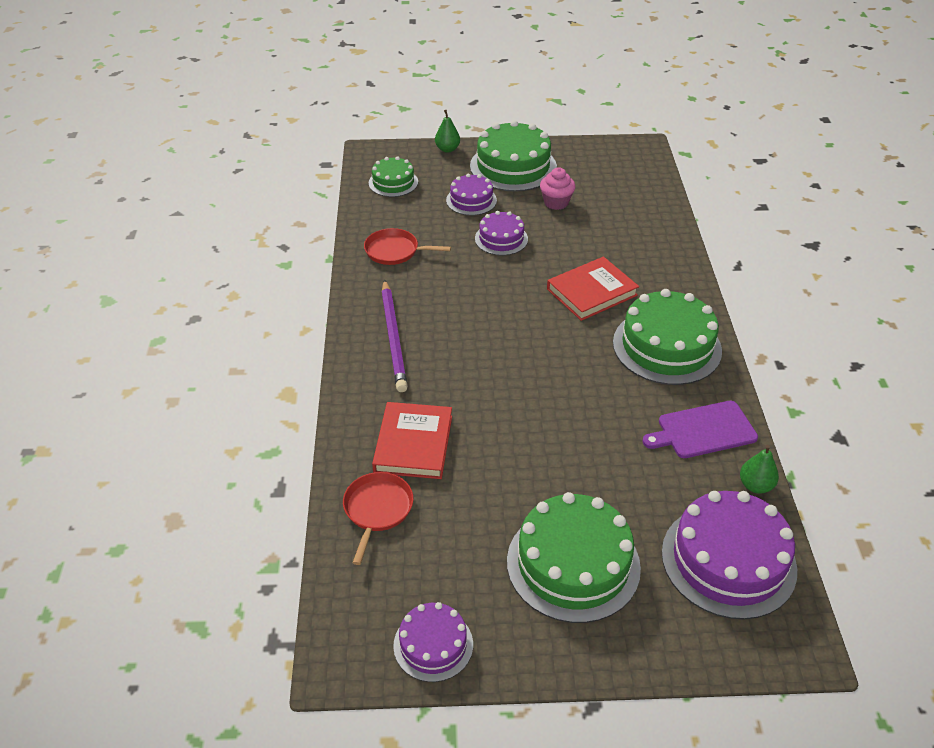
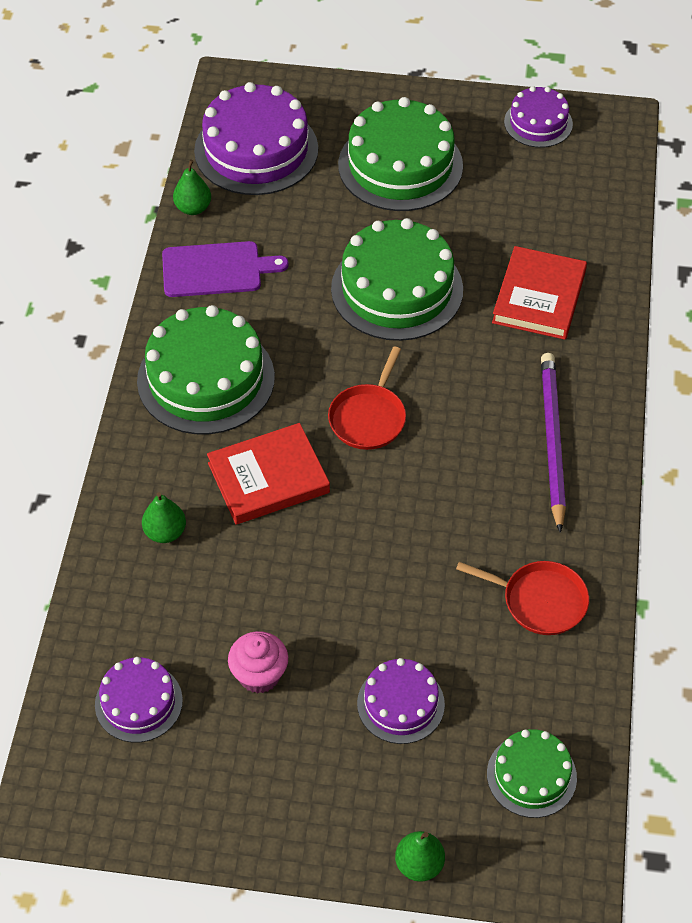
camera: 170 degrees left, 10 degrees up
(377, 509) = (582, 235): red pan -> red pan (368, 418)
(501, 239) = (370, 603): purple cake -> purple cake (138, 702)
(513, 166) = (306, 788): green cake -> green cake (397, 289)
(645, 257) = (165, 532): none -> green pear

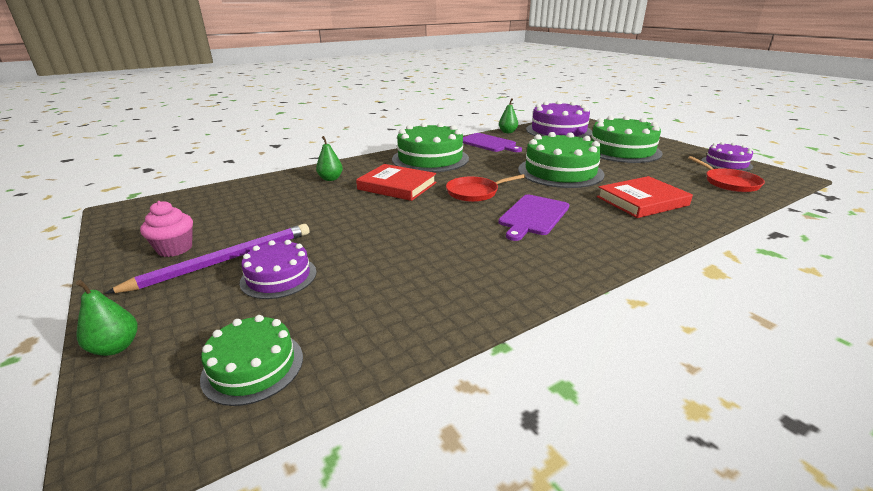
camera: 50 degrees right, 25 degrees down
(138, 702) = (212, 207): purple cake -> none
(259, 675) = (260, 227): pink cupcake -> pink cupcake (175, 249)
(478, 416) = (533, 216): none -> purple cutting board
(540, 601) = (434, 293): red pan -> red pan (729, 183)
(552, 441) = (564, 243): purple pencil -> purple pencil (224, 260)

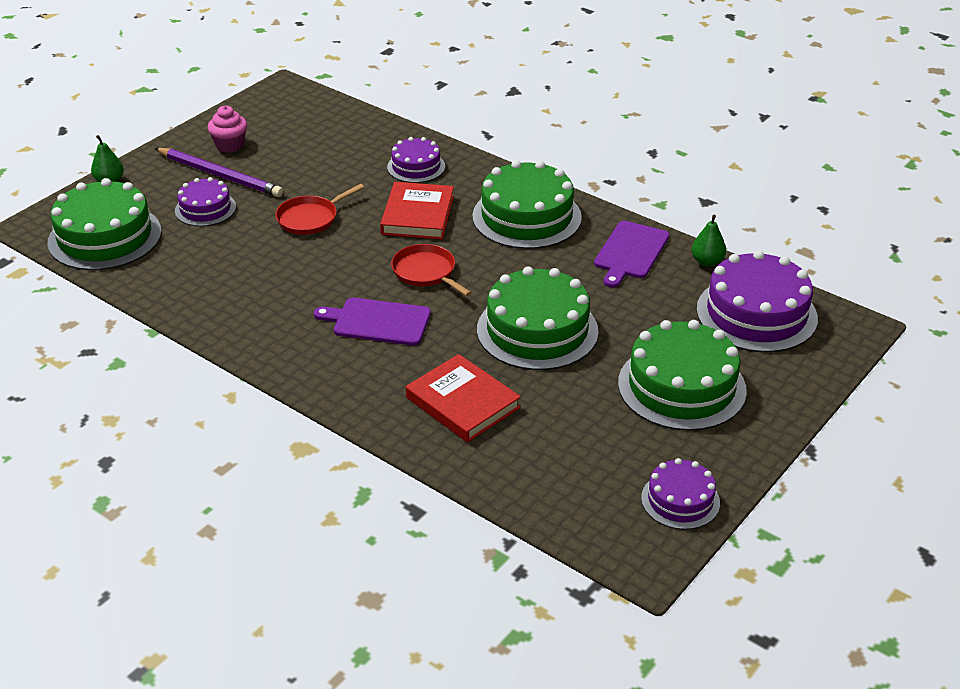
camera: 70 degrees right, 10 degrees up
(253, 366) = (105, 237): green cake -> green cake, size x1.79
(330, 179) = (416, 167): green pear -> purple cake
(729, 183) = (579, 490): red pan -> red pan (310, 218)

